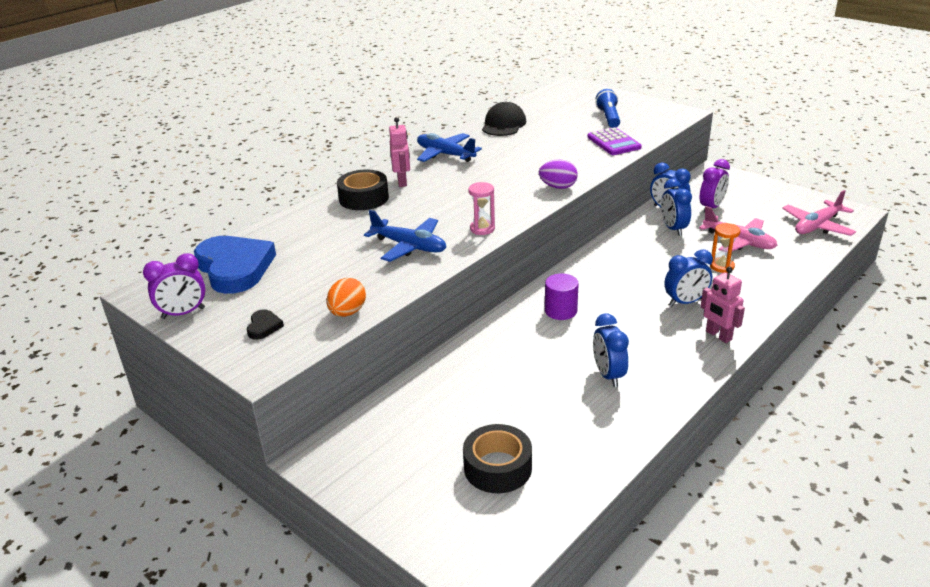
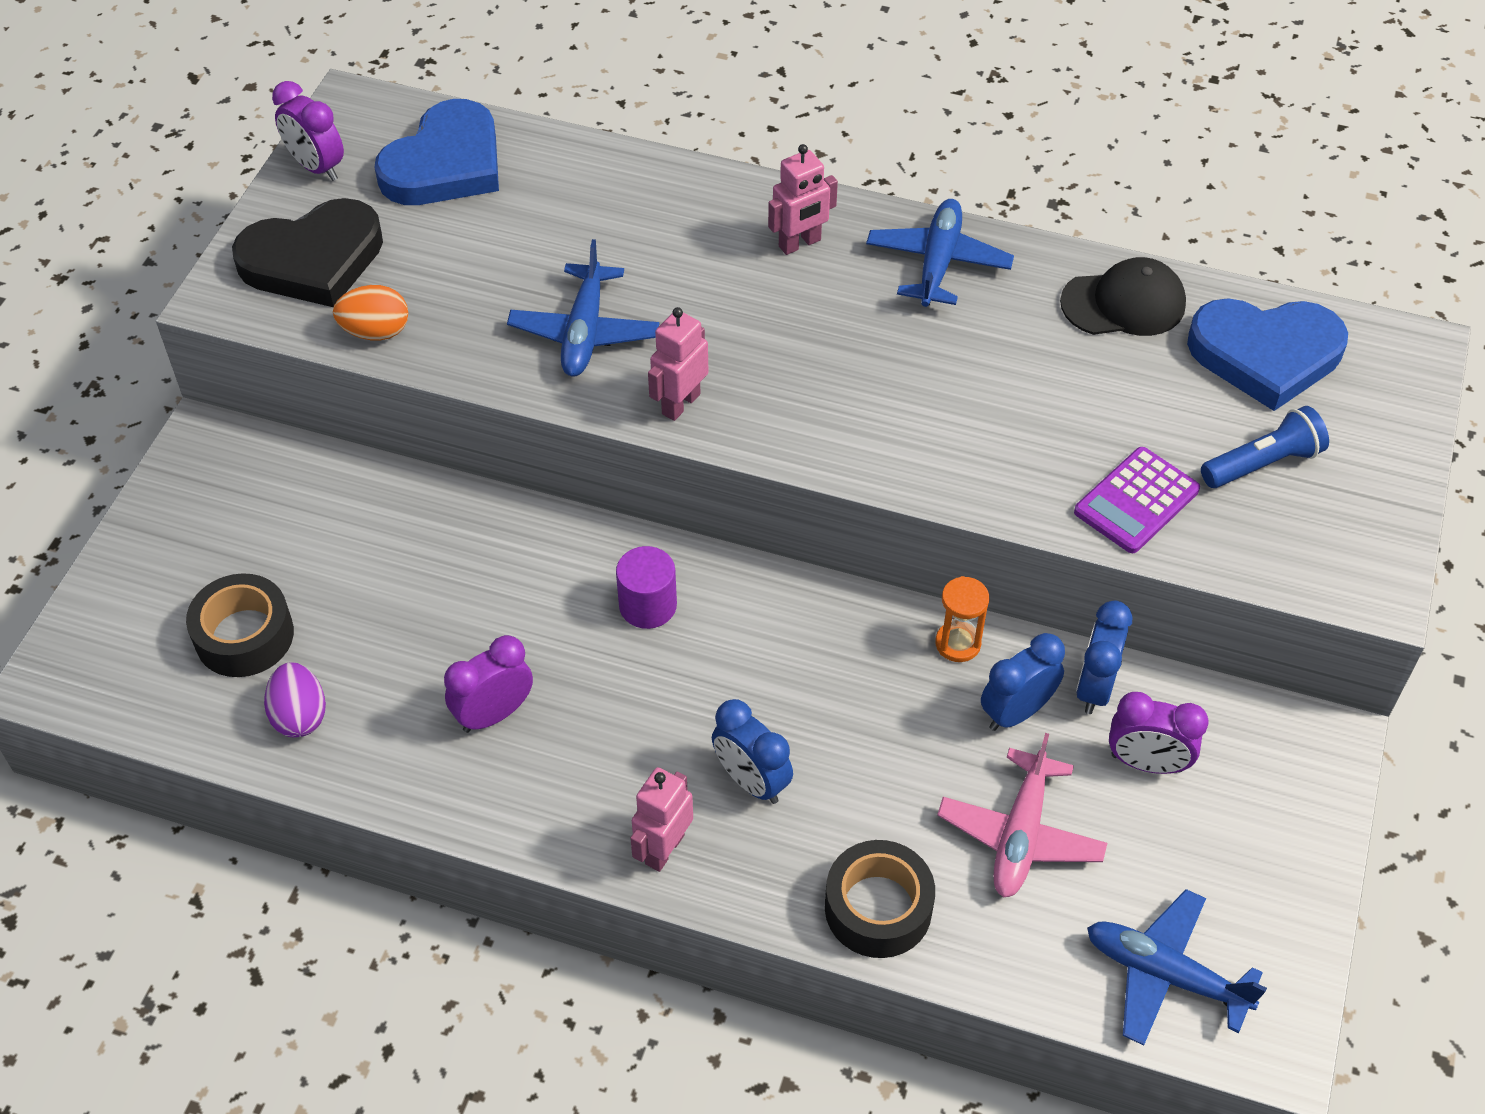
camera: 65 degrees right, 20 degrees up
(264, 326) = (313, 260): black heart -> black heart, size x2.45
(364, 198) = (717, 218): black tape -> black tape (878, 908)
(482, 229) = (680, 404): pink hourglass -> pink robot
(553, 107) = (1265, 354): none -> blue heart
(558, 187) = (886, 463): purple egg -> purple egg (300, 715)
(608, 375) = (494, 714): blue clock -> purple clock
(722, 266) = (905, 819): orange hourglass -> orange hourglass (958, 643)
(817, 226) = (1165, 974): pink plane -> blue plane

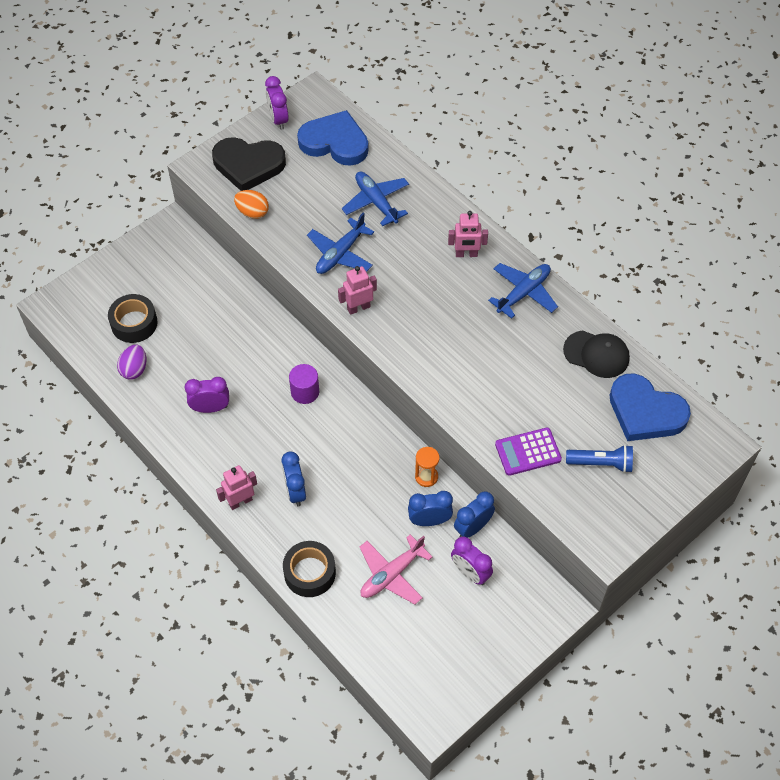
camera: 30 degrees right, 5 degrees up
(445, 164) = (335, 142): blue heart -> blue heart turned 135 degrees counterclockwise
(1165, 974) = (409, 666): blue plane -> blue plane (376, 202)

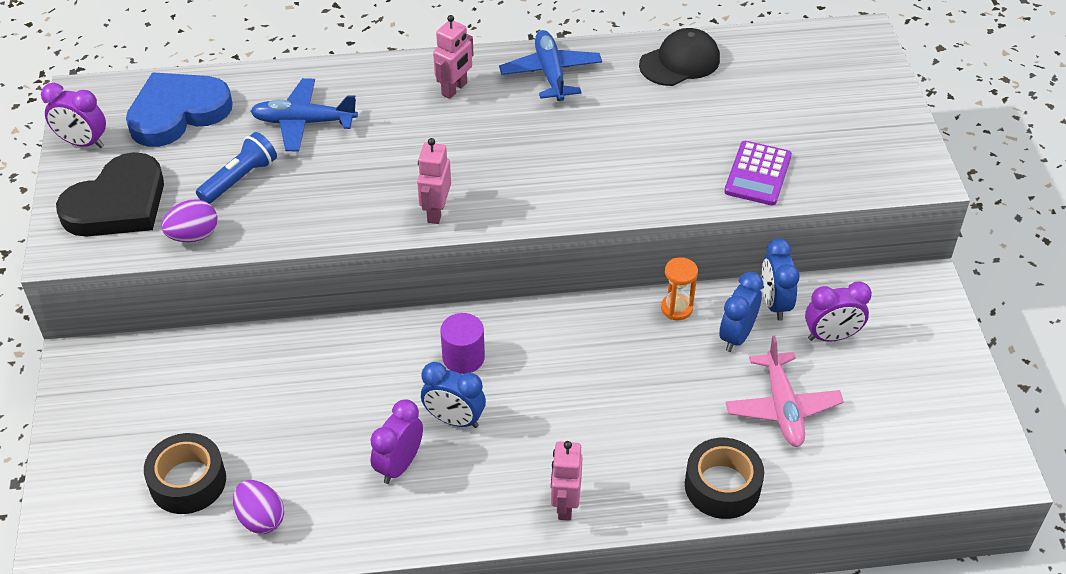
camera: 55 degrees left, 10 degrees down
(252, 212) = (193, 236): orange egg -> purple egg
(295, 491) = (596, 441): blue clock -> blue clock (454, 420)
(340, 254) = (343, 189): blue plane -> none
(601, 463) = (817, 127): blue flashlight -> blue flashlight (240, 179)
(645, 412) = (781, 65): blue heart -> none

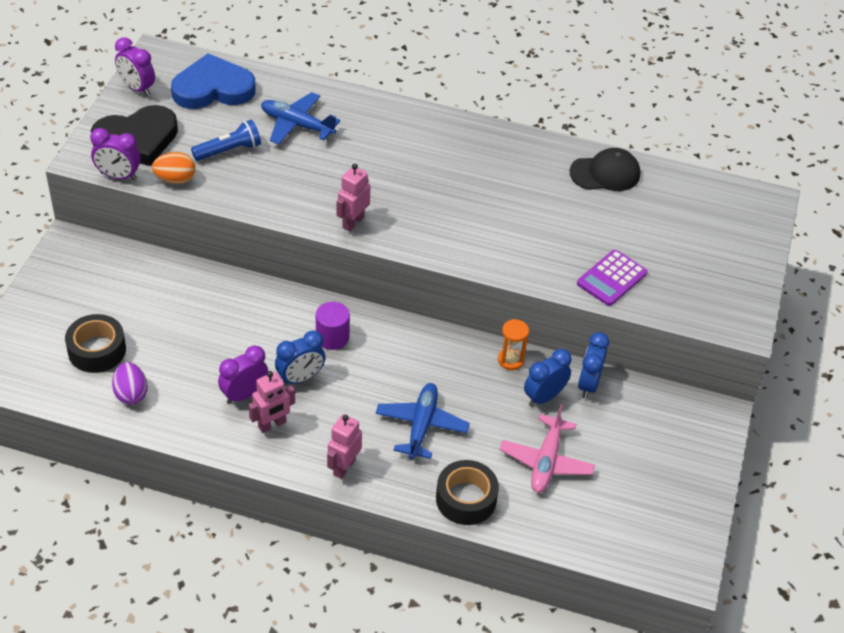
camera: 20 degrees right, 0 degrees up
(193, 236) = (175, 179): purple egg -> orange egg
(454, 89) = (420, 137): pink robot -> pink robot (272, 425)
(454, 420) = (300, 378): blue clock -> blue clock turned 75 degrees counterclockwise
(551, 73) = (499, 149): blue plane -> blue plane (421, 426)
(831, 336) = (617, 425): purple clock -> purple clock (118, 176)

